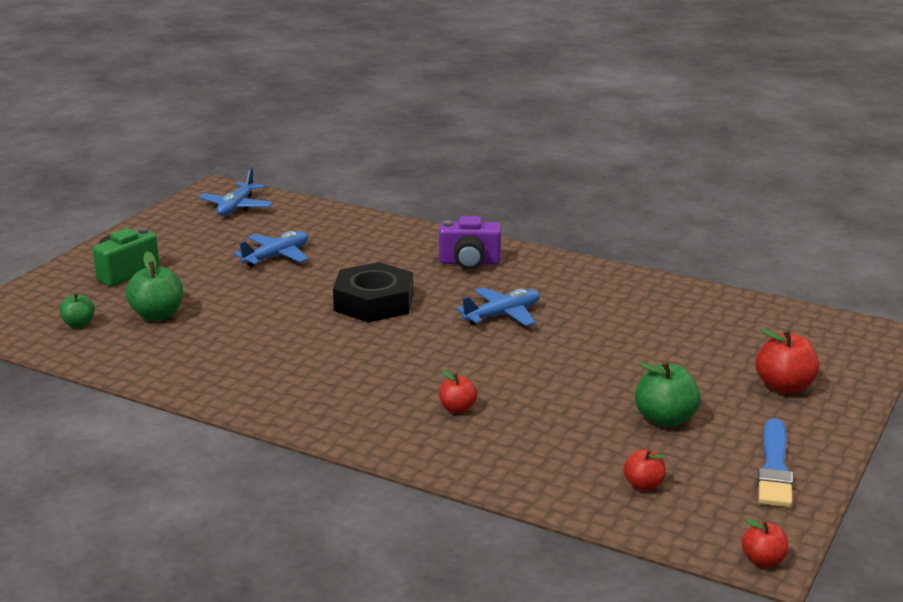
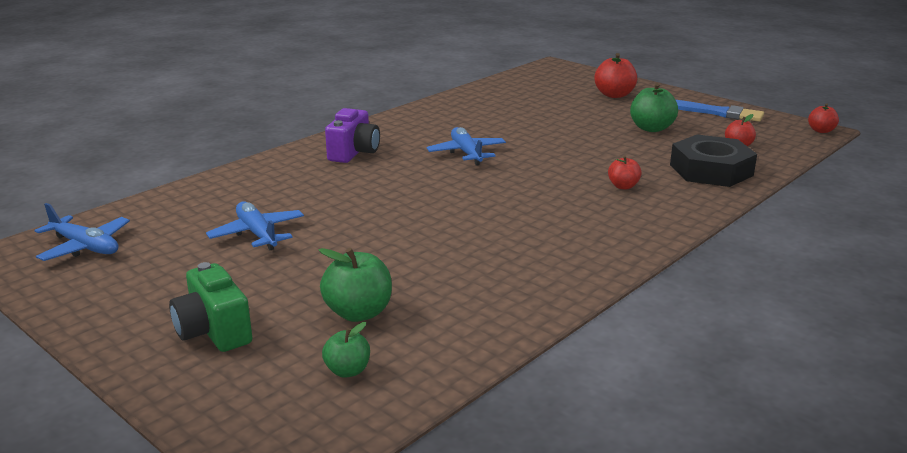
camera: 75 degrees left, 0 degrees up
(374, 302) = (407, 197): black nut -> black nut (711, 170)

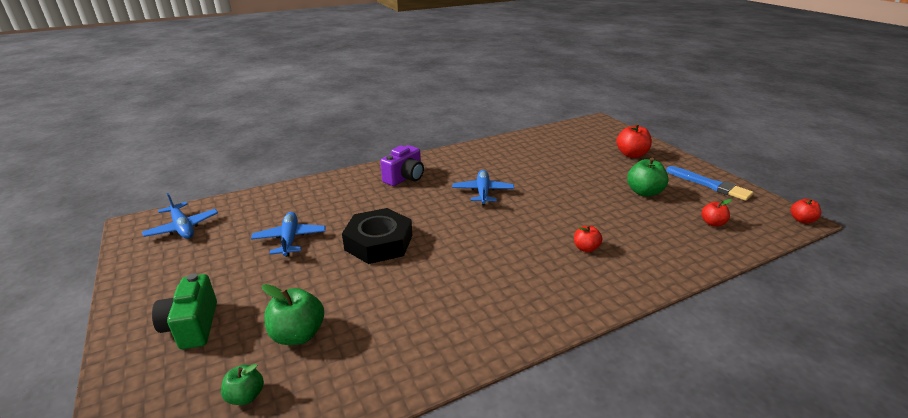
camera: 20 degrees right, 5 degrees up
(711, 170) = (673, 245): black nut -> black nut (379, 242)

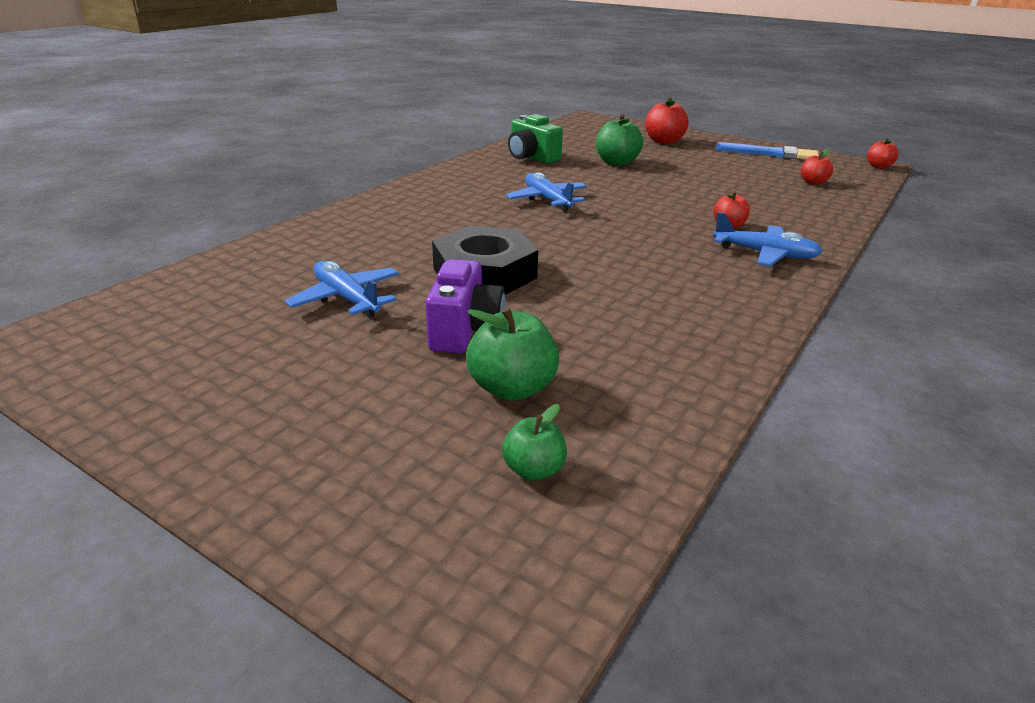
camera: 30 degrees left, 0 degrees up
(182, 227) = (126, 328): blue plane -> blue plane (765, 254)
(192, 326) = (332, 430): green camera -> green camera (532, 158)
(405, 178) = (424, 204): purple camera -> purple camera (465, 331)
(644, 192) = (719, 170): green apple -> green apple (616, 162)

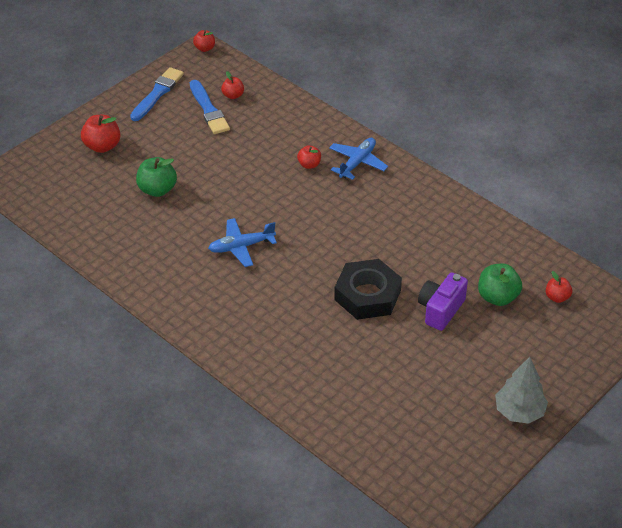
camera: 80 degrees left, 15 degrees up
(200, 422) = (519, 412): none -> grey tree
(346, 299) = (396, 361): blue plane -> none
(465, 331) = (440, 310): purple camera -> purple camera turned 75 degrees counterclockwise
(532, 158) = (129, 241): green camera -> none
(534, 470) = (557, 297): green apple -> red apple
(772, 174) = (208, 110): none -> blue brush

